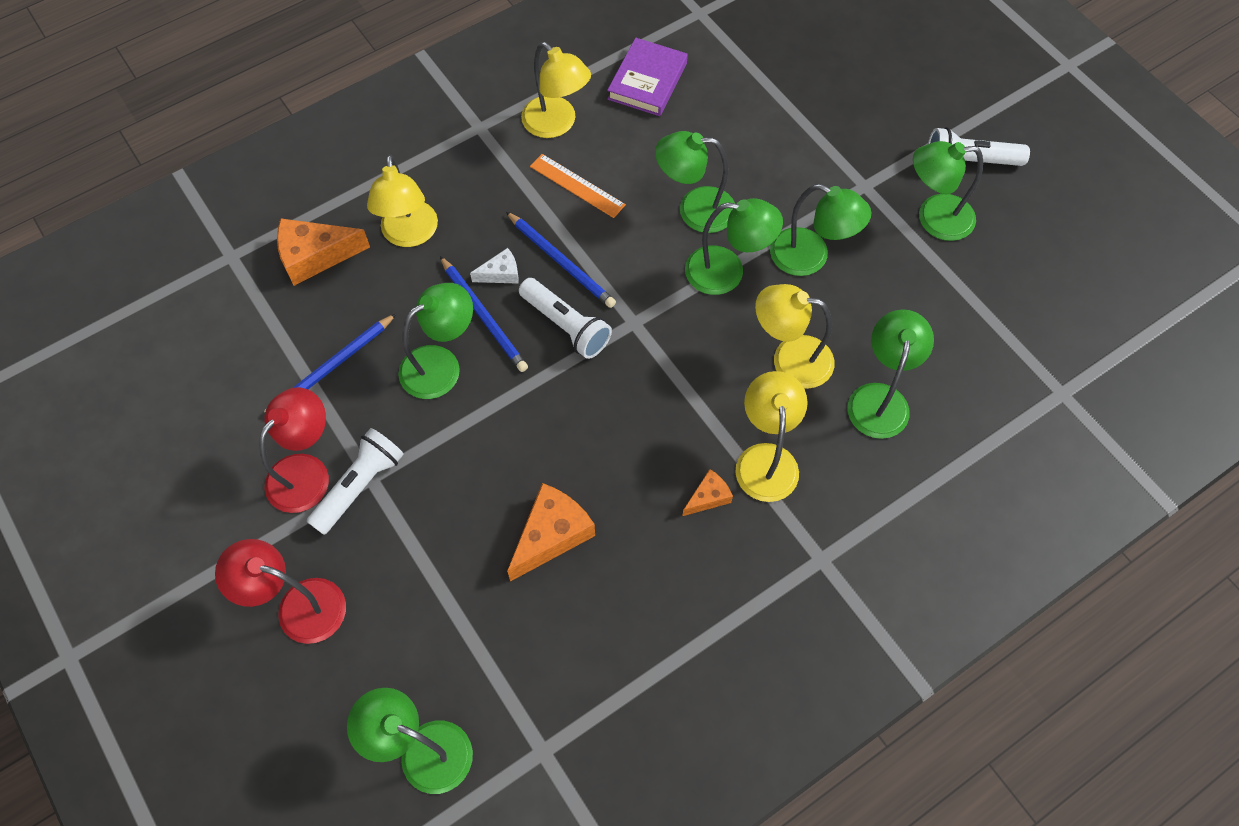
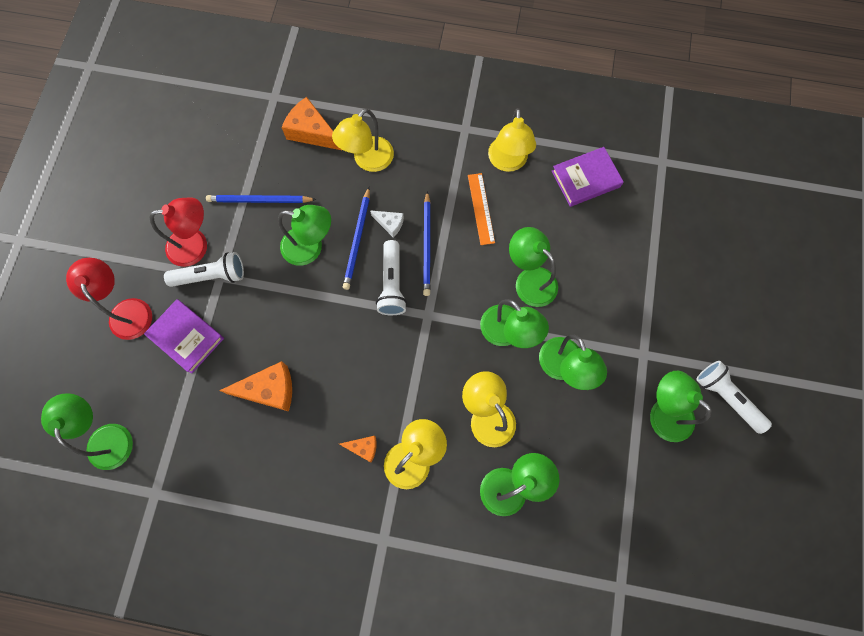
camera: 45 degrees right, 10 degrees up
(400, 569) = (186, 337): none -> purple book

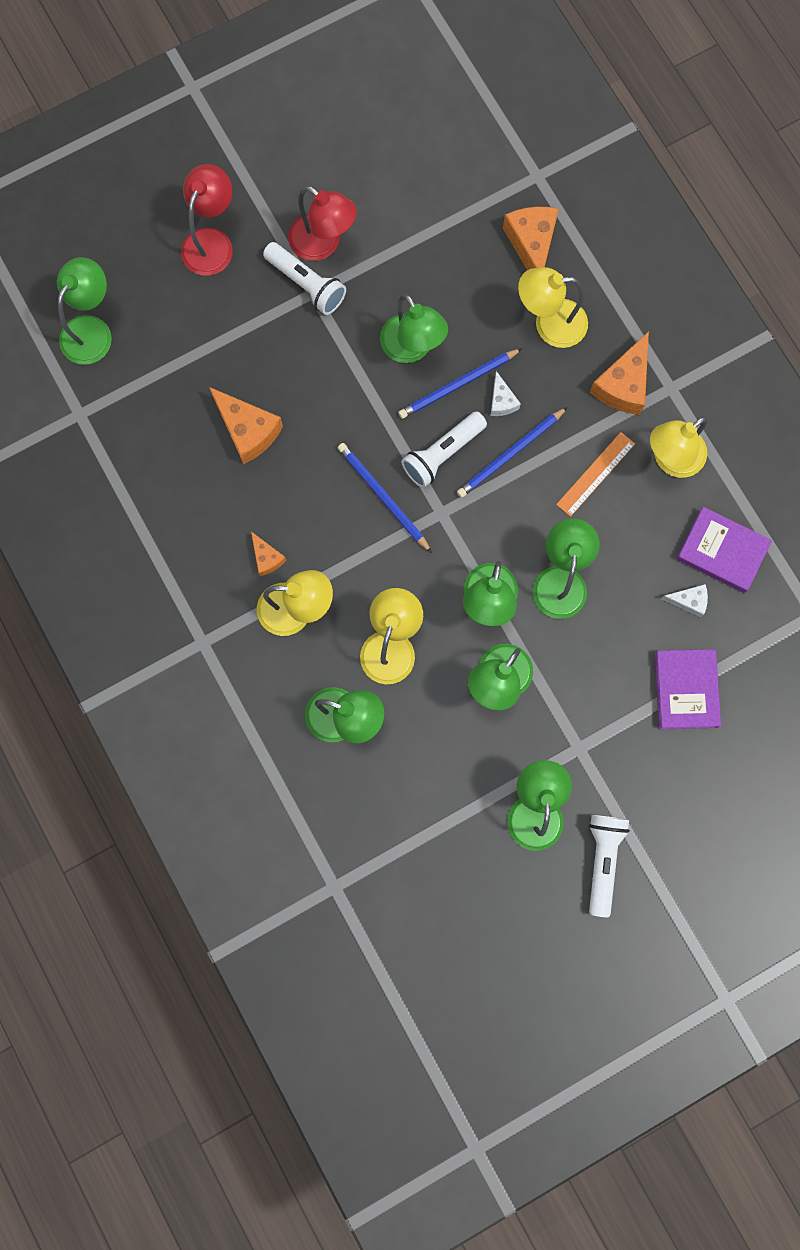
camera: 50 degrees right, 5 degrees up
(186, 337) = (232, 315): purple book -> purple book (685, 690)
(259, 200) = (417, 260): blue pencil -> blue pencil (383, 497)
(440, 151) = (623, 384): none -> orange cheese
(601, 220) = (688, 601): none -> white cheese

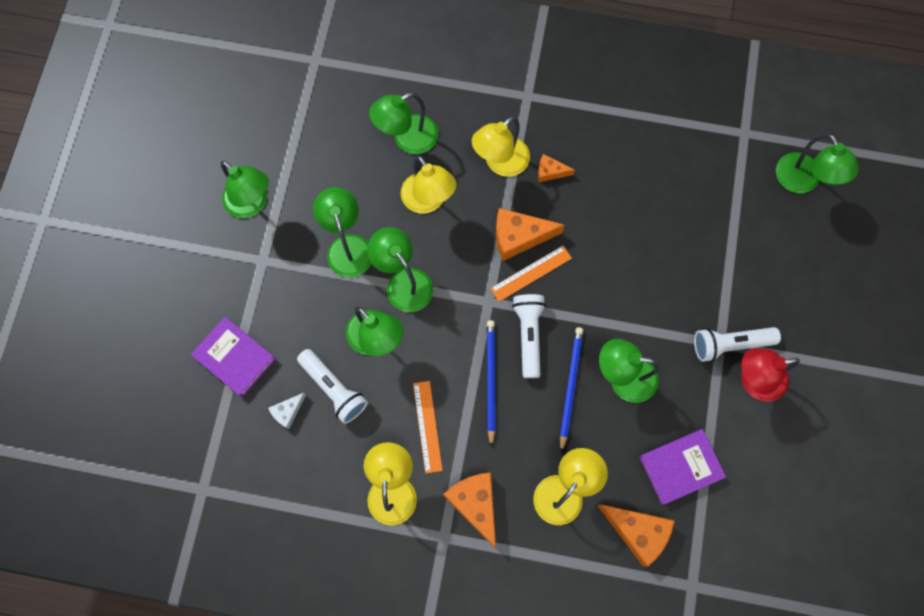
camera: 130 degrees right, 5 degrees down
(211, 242) = (813, 306): red lamp -> none
(248, 430) = (649, 225): orange cheese -> orange cheese (519, 237)
(383, 497) = (531, 273): blue pencil -> orange ruler
(501, 401) = (534, 407): white cheese -> none
(602, 860) = (185, 217): white flashlight -> white flashlight (333, 388)
(722, 551) = (299, 465): purple book -> purple book (680, 467)

